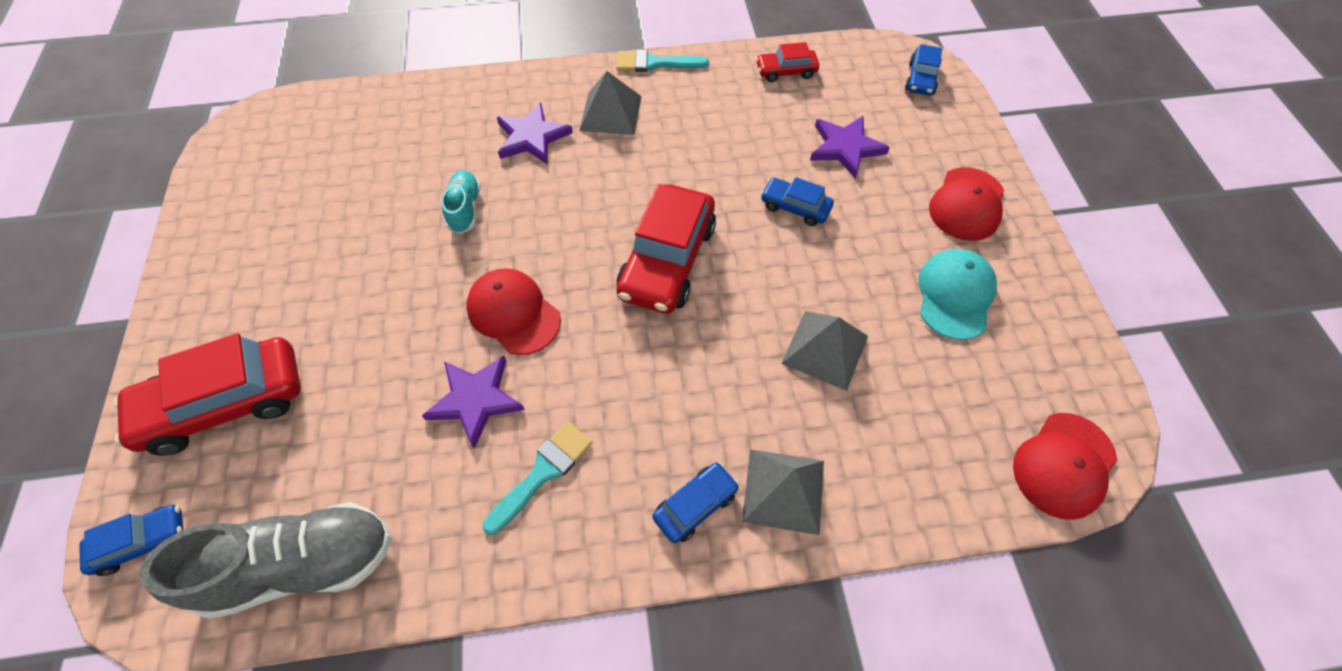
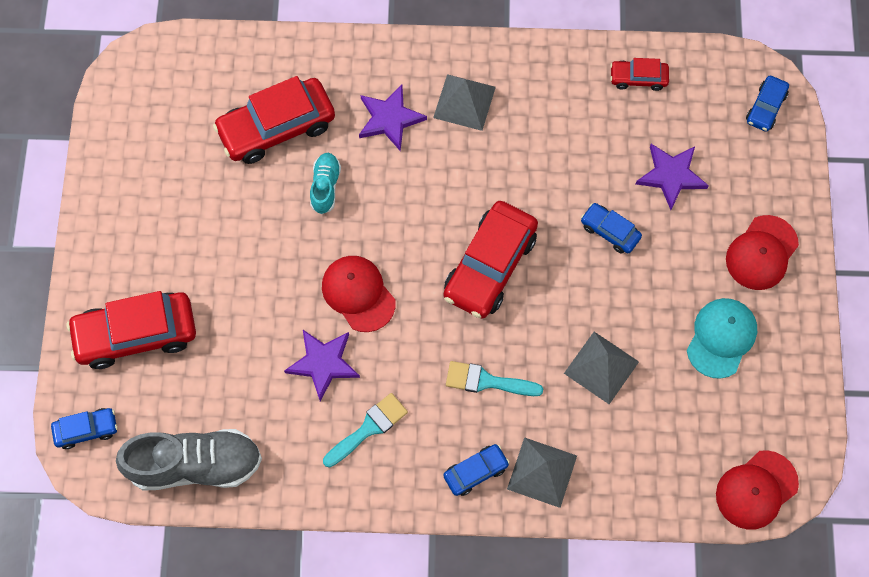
camera: 10 degrees right, 10 degrees up
(406, 161) = (277, 127): none -> red car
(654, 63) = (514, 48): turquoise brush -> turquoise brush (486, 381)

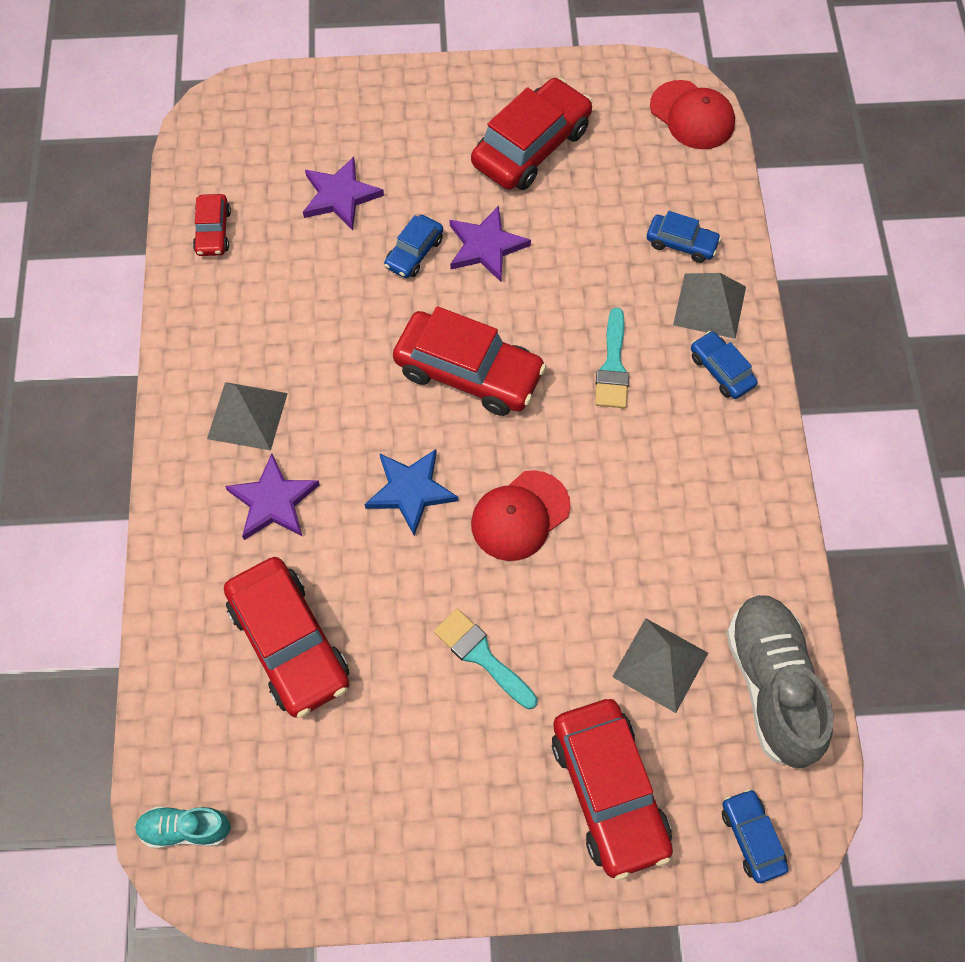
camera: 95 degrees left, 5 degrees down
(323, 363) = (616, 547): purple star -> purple star (486, 246)
(325, 187) = (375, 570): turquoise shoe -> turquoise shoe (185, 829)
(369, 428) = (690, 487): turquoise brush -> turquoise brush (481, 655)
(388, 215) = (411, 491): none -> blue star
(601, 367) = (580, 254): grey pyramid -> grey pyramid (660, 664)
(721, 338) = (531, 146): turquoise cap -> red car
(761, 253) = (429, 112): red cap -> none
(765, 108) = (251, 110): blue car -> blue car (681, 243)

